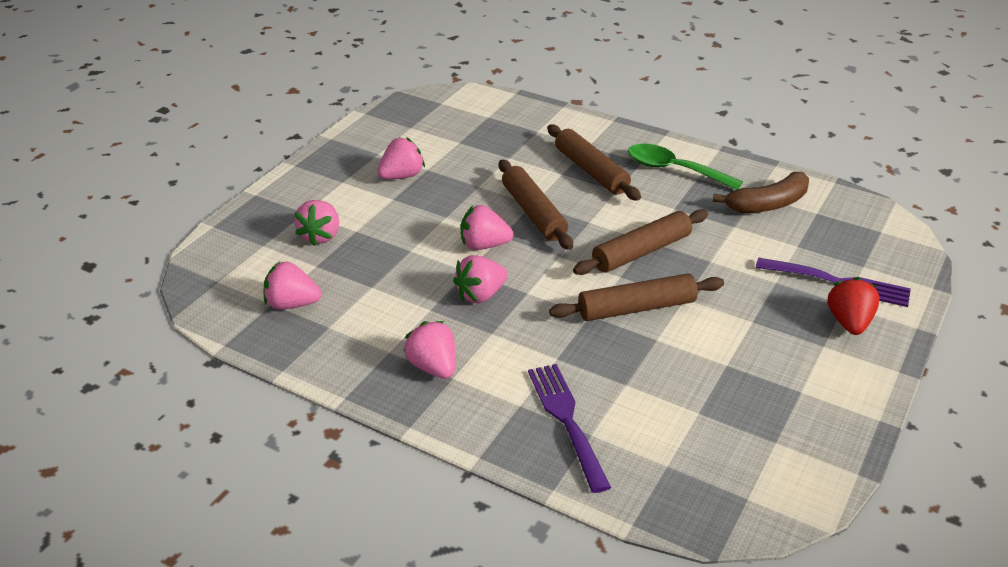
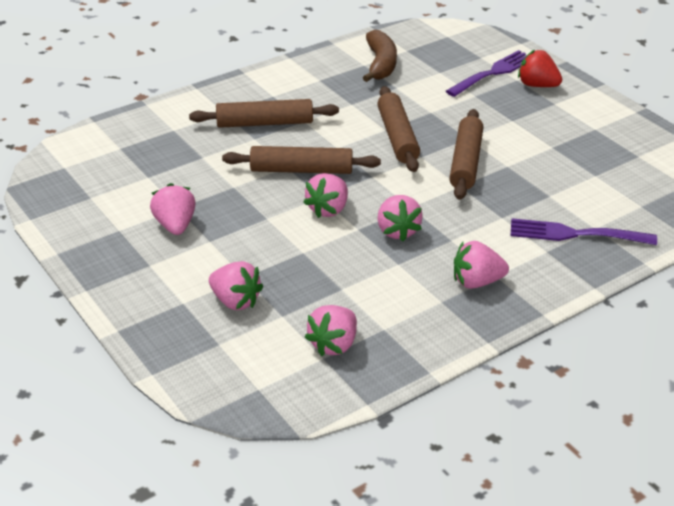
camera: 65 degrees left, 0 degrees up
(674, 170) = (299, 86): green spoon -> none

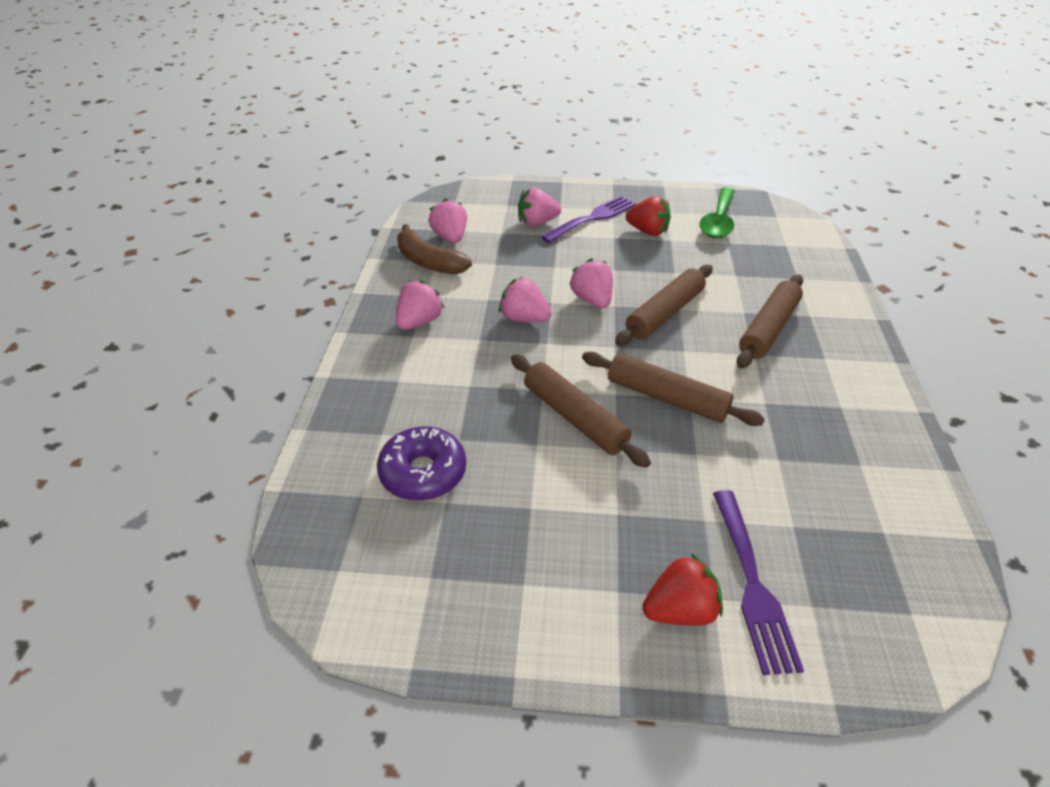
camera: 130 degrees right, 5 degrees up
(109, 194) = (718, 221): none -> green spoon
(175, 225) = (648, 231): pink strawberry -> red strawberry
(380, 64) = (852, 479): brown banana -> brown banana (429, 262)
(575, 234) = (391, 414): purple fork -> purple fork (592, 218)
(592, 194) = (423, 472): none -> purple donut

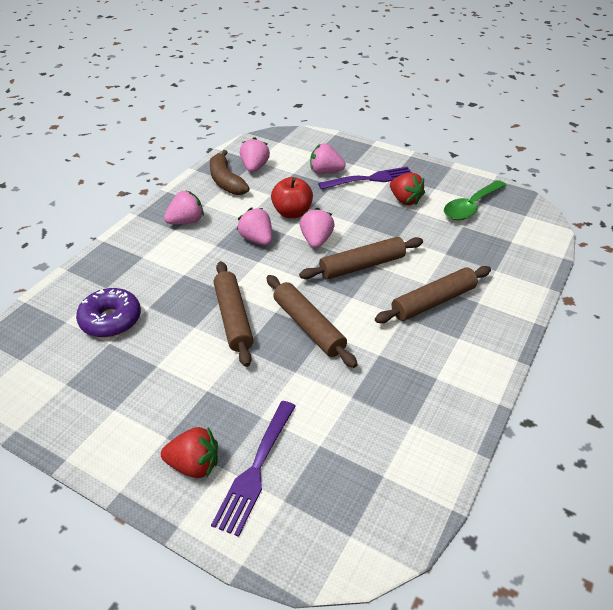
camera: 25 degrees right, 0 degrees up
(538, 277) = (292, 213): none -> red apple

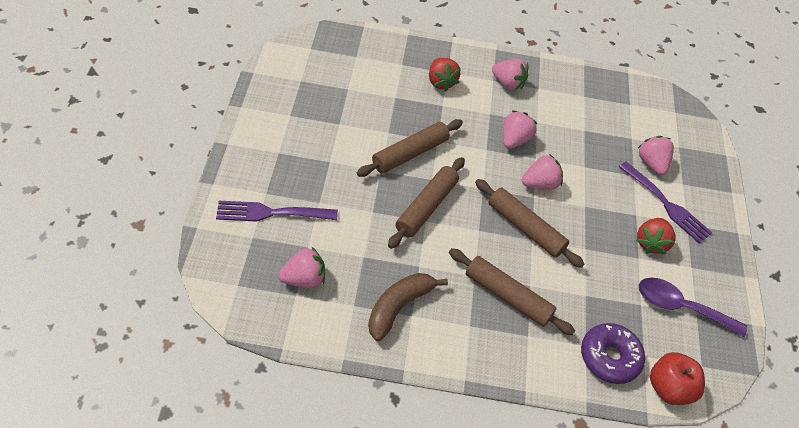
camera: 60 degrees right, 10 degrees up
(111, 320) = (370, 80): purple donut -> purple donut (609, 357)
(194, 465) = (262, 176): red strawberry -> red strawberry (441, 82)
(226, 181) = (582, 92): brown banana -> brown banana (399, 307)
(254, 167) = (618, 106): pink strawberry -> pink strawberry (304, 279)
(292, 213) = (568, 154): red apple -> red apple (668, 388)
(471, 207) = (680, 307): green spoon -> purple spoon

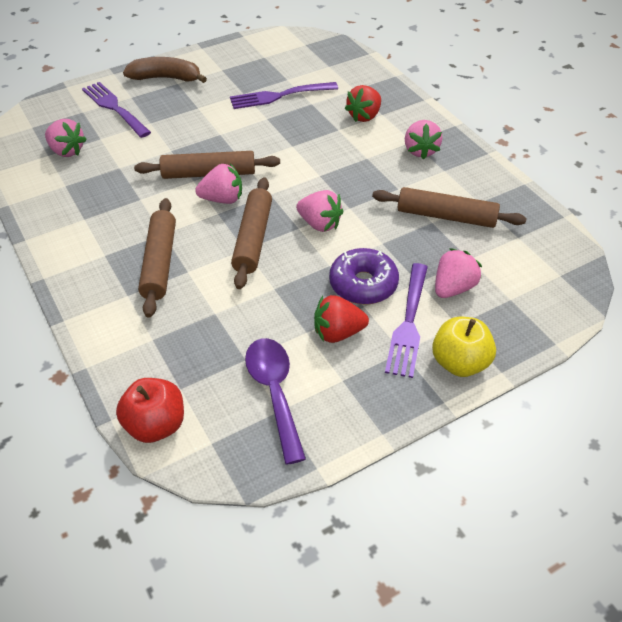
camera: 60 degrees right, 5 degrees down
(366, 107) = (279, 96): none -> purple fork
(399, 307) = (86, 208): brown banana -> brown banana (166, 78)
(410, 153) = (258, 139): brown rolling pin -> brown rolling pin (446, 216)
(514, 140) = (354, 185): pink strawberry -> pink strawberry (222, 199)
(609, 357) = (153, 362): purple donut -> purple donut (363, 284)
(713, 204) = (459, 363): none -> yellow apple

